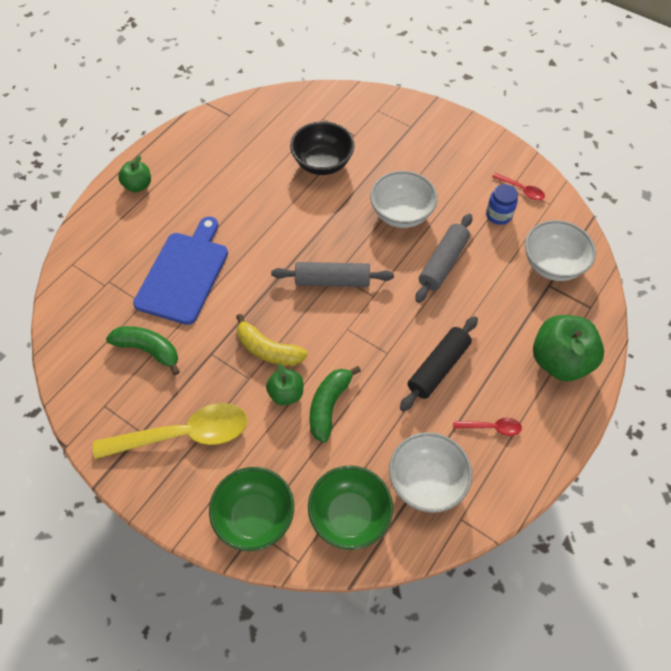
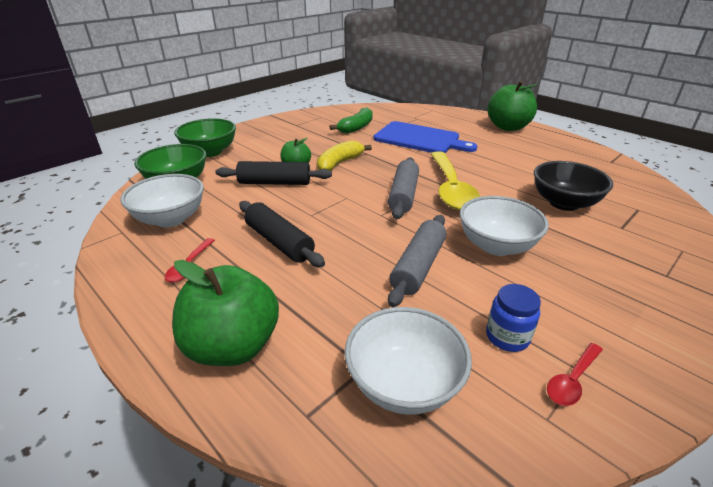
camera: 100 degrees right, 25 degrees down
(138, 185) = (508, 127): green apple -> green apple, size x1.83
(184, 434) = (286, 135): yellow spoon -> yellow spoon (451, 189)
(329, 405) = (275, 183): green banana -> black rolling pin
(443, 263) = (418, 266): grey rolling pin -> grey rolling pin turned 75 degrees clockwise

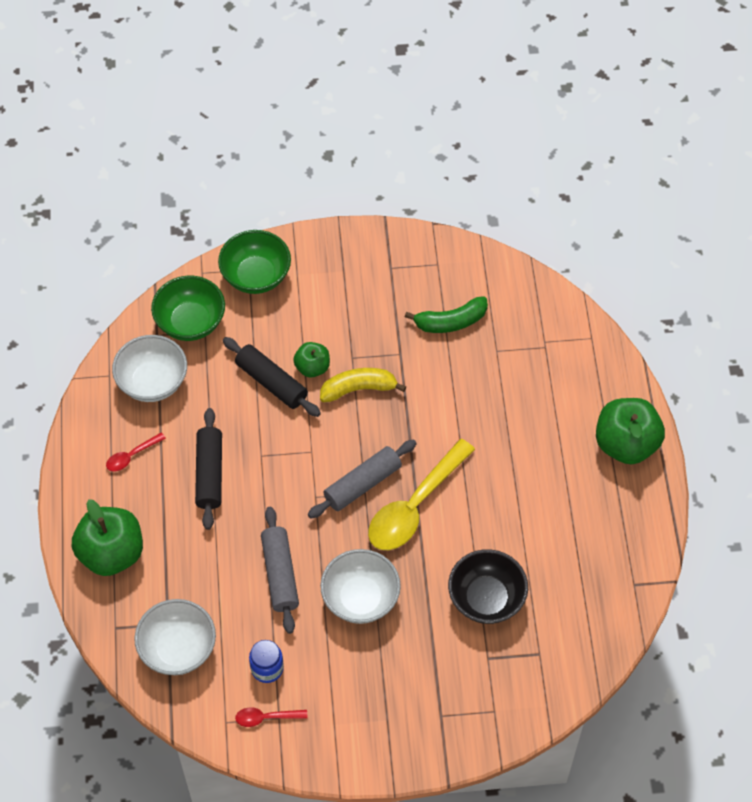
camera: 40 degrees right, 25 degrees up
(418, 266) = (280, 574): grey rolling pin -> grey rolling pin turned 75 degrees counterclockwise
(420, 139) = (492, 397): blue cutting board -> none

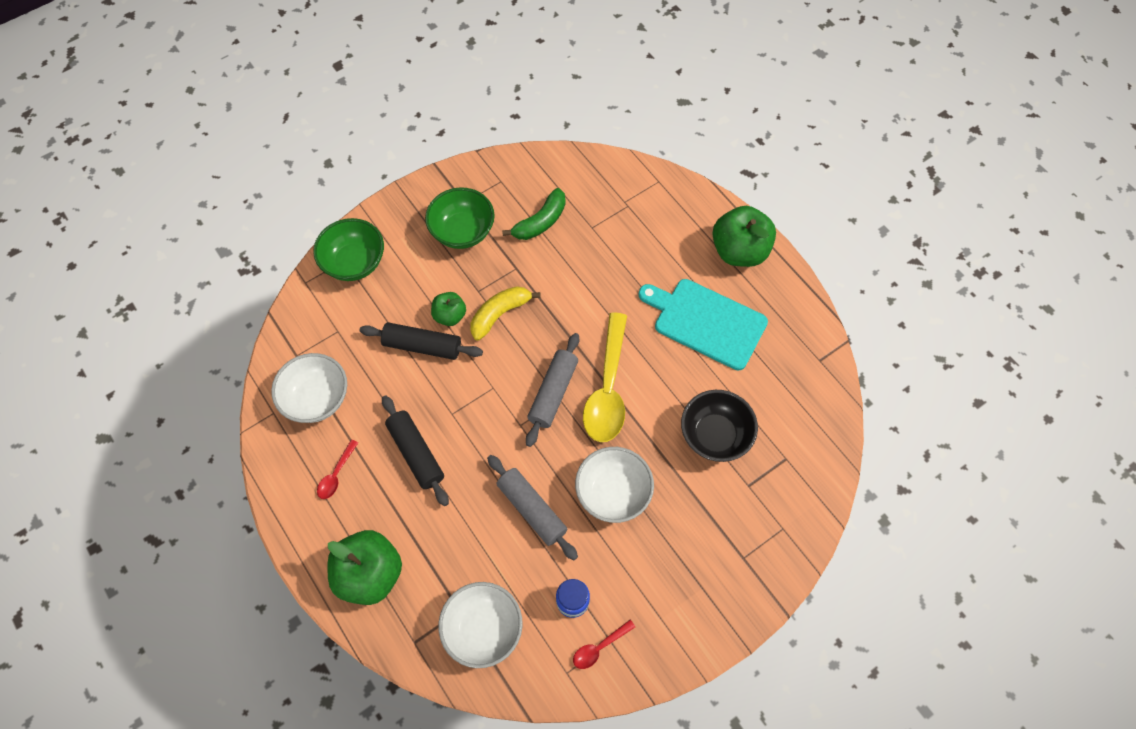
camera: 30 degrees left, 5 degrees up
(190, 322) = (320, 329): green bowl -> green bowl (462, 231)
(547, 494) = (706, 322): none -> turquoise cutting board

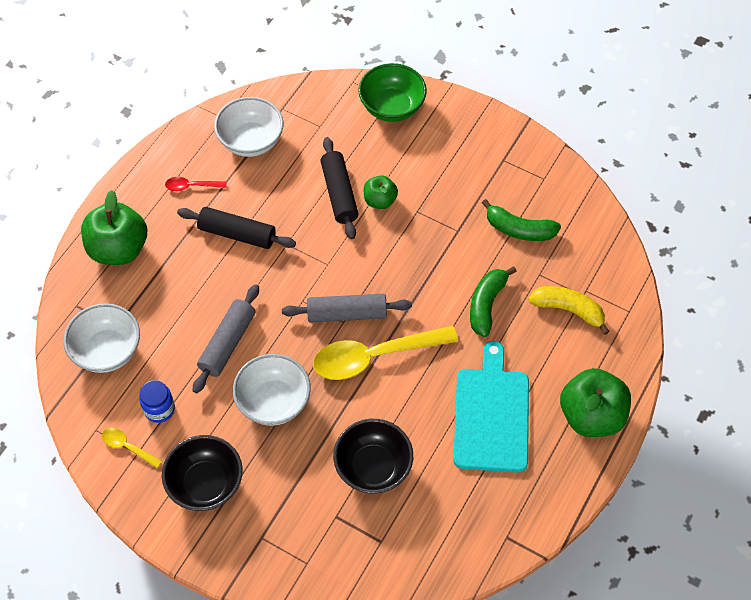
camera: 65 degrees right, 5 degrees down
(416, 453) = (237, 234): black rolling pin -> black rolling pin turned 75 degrees clockwise
(462, 231) = (471, 172): green bowl -> none
(500, 314) = (403, 238): yellow banana -> yellow banana (568, 310)
(599, 647) = (127, 447): red spoon -> yellow spoon
(600, 279) = (486, 304): none -> green banana
(670, 587) = (205, 484): none -> black bowl

